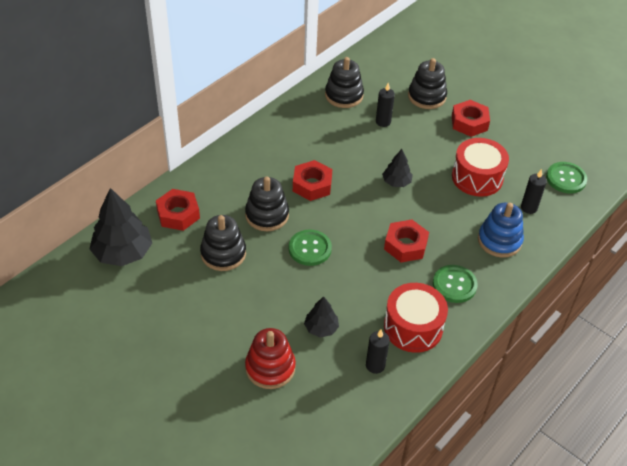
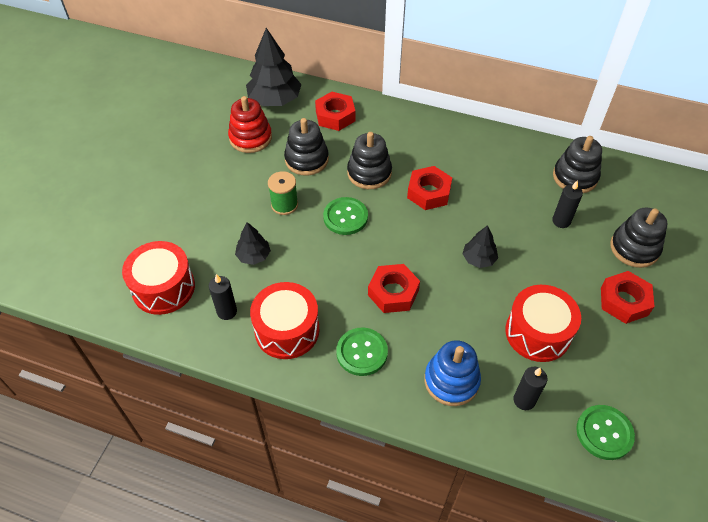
camera: 70 degrees right, 5 degrees up
(270, 368) = (194, 233): red stacking toy -> red stacking toy (250, 138)
(271, 287) = (284, 205): none -> green spool
(325, 409) = (163, 288): none -> red drum

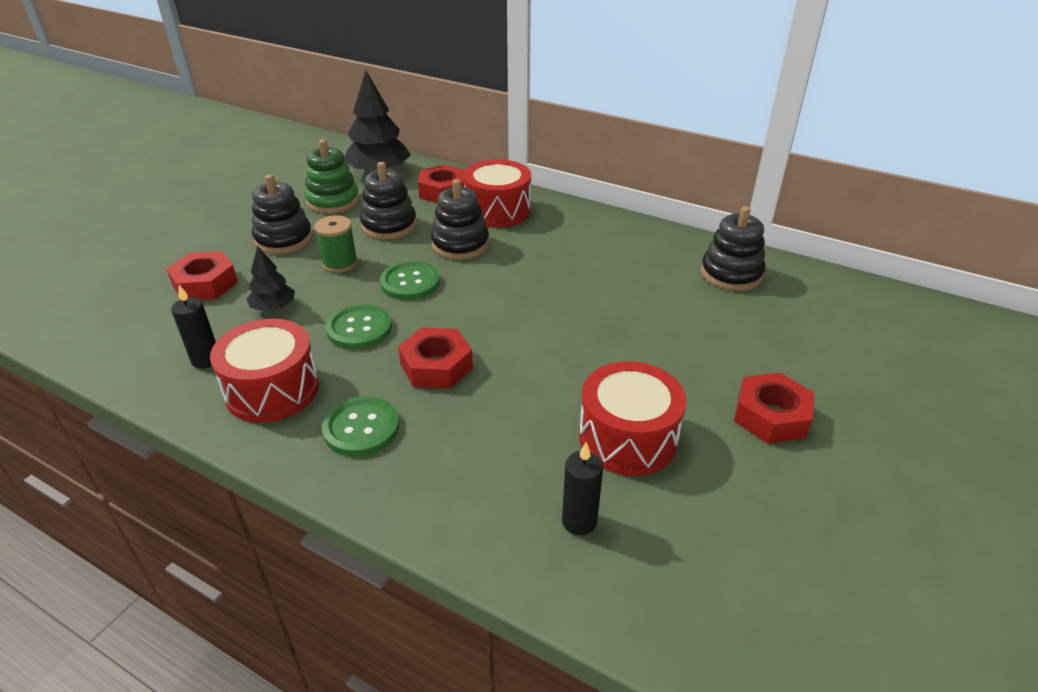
camera: 10 degrees right, 15 degrees down
(163, 288) = (143, 326): red drum -> red drum (498, 210)
(250, 138) = (333, 201): red stacking toy -> green stacking toy
(429, 192) = (528, 270): red nut -> red nut (205, 284)
(451, 381) = (476, 480): blue stacking toy -> none
(479, 259) = (570, 343): black tree -> none
(561, 221) = (699, 316): black candle -> none
(604, 433) = (698, 587): green button -> green button (359, 329)
(634, 248) = (799, 357): black stacking toy -> black stacking toy (284, 239)

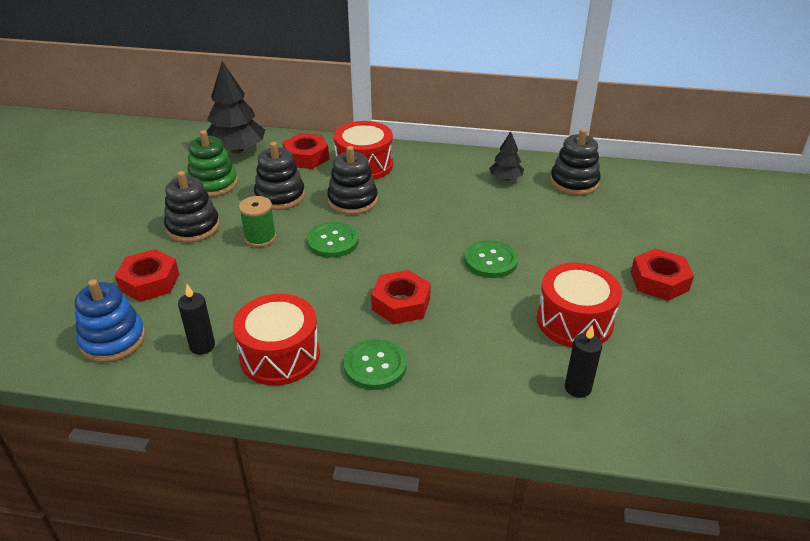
camera: 20 degrees left, 0 degrees up
(131, 333) = (113, 340): none -> blue stacking toy
(274, 308) = (229, 288): black tree -> black tree (505, 178)
(359, 329) = (317, 289): green button -> green button (490, 261)

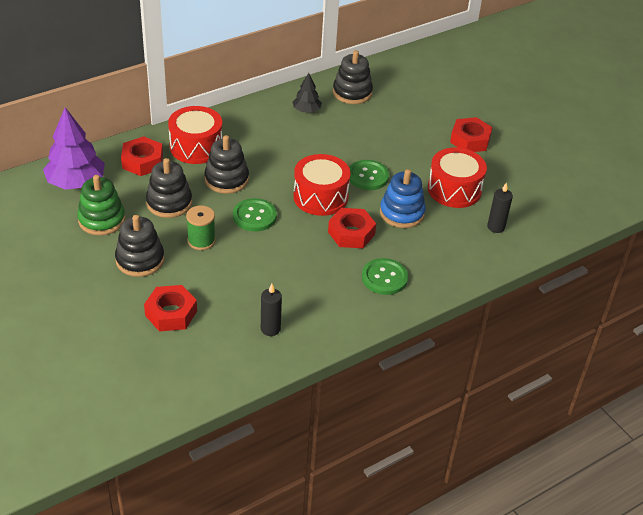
camera: 45 degrees left, 5 degrees up
(113, 340) = (207, 361): blue stacking toy -> blue stacking toy (402, 213)
(237, 150) = (76, 182): black tree -> purple tree
(280, 355) = (324, 305): red drum -> red drum (320, 197)

